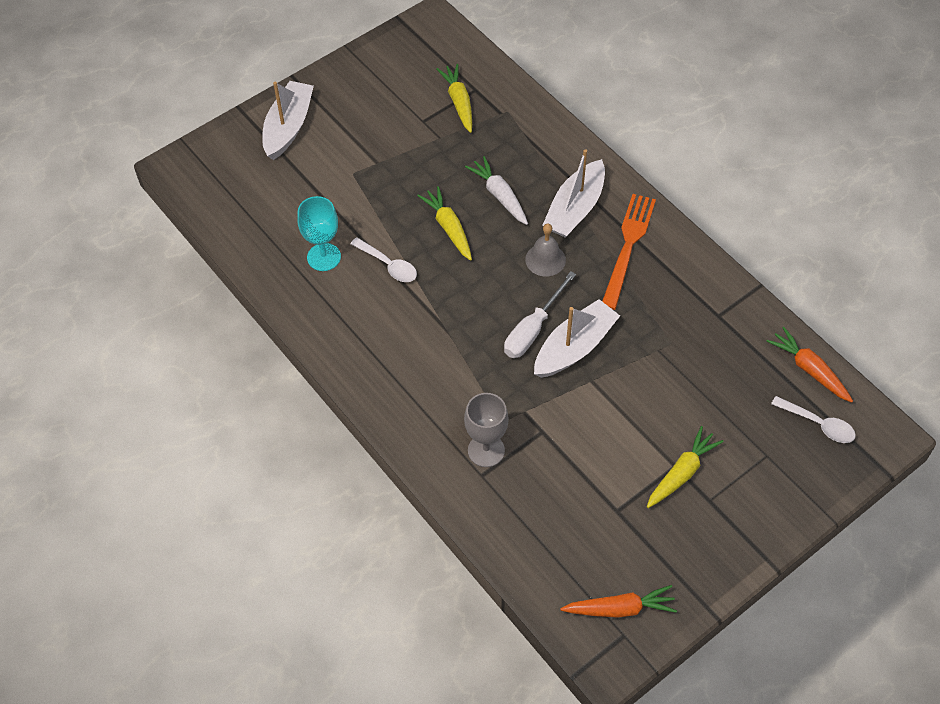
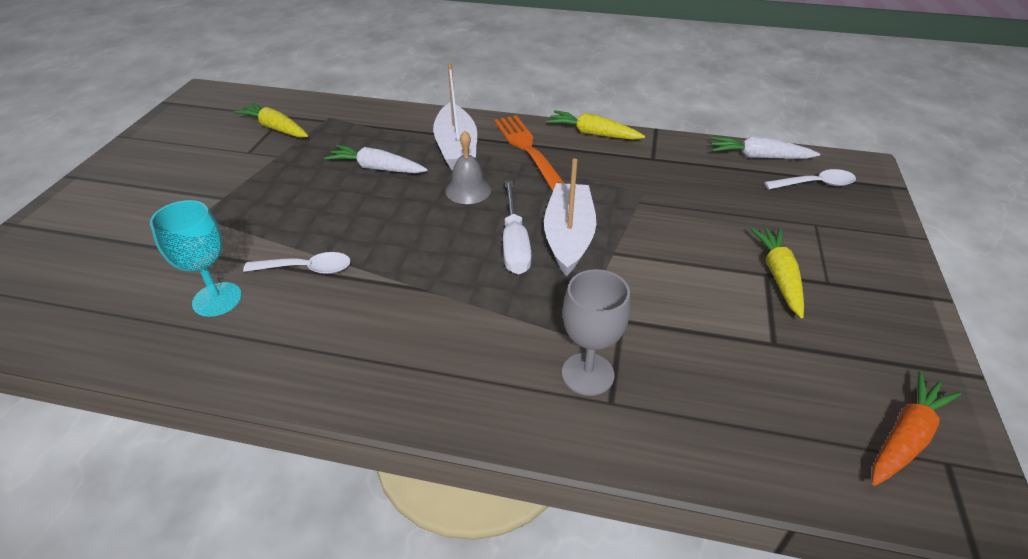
camera: 40 degrees left, 15 degrees down
(288, 127) = (87, 213): white boat -> none
(448, 228) = (347, 210): yellow carrot -> yellow carrot (593, 134)
(809, 369) = (758, 157): orange carrot -> white carrot

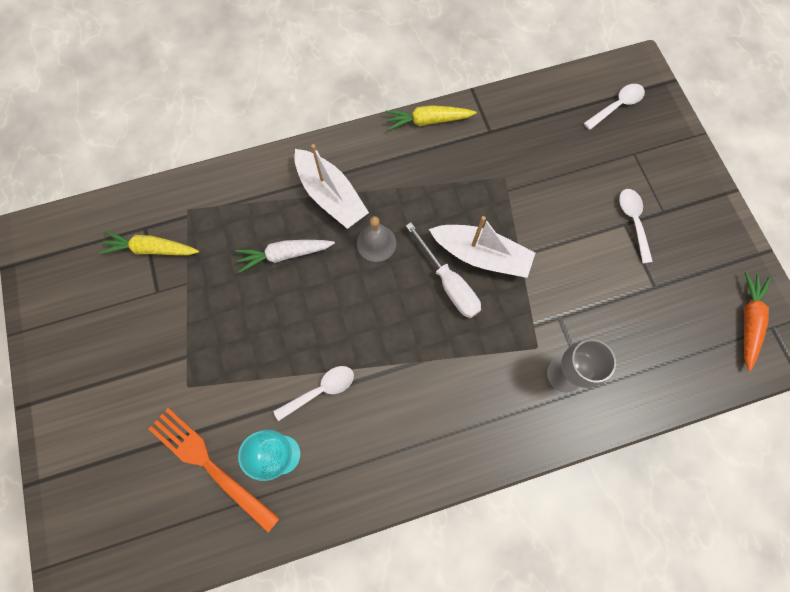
camera: 30 degrees left, 30 degrees up
(529, 151) = (391, 170): orange fork -> orange fork (210, 465)
(568, 237) = (481, 255): white boat -> white boat turned 135 degrees clockwise
(758, 157) = (565, 90): white carrot -> none
(778, 276) = (633, 221): yellow carrot -> white spoon

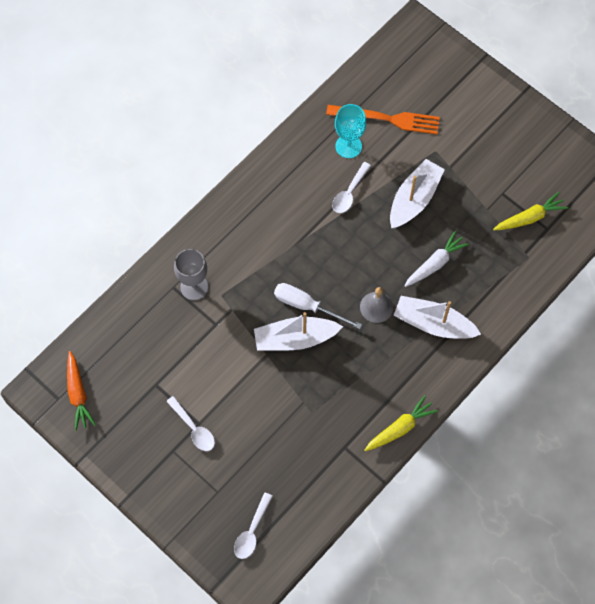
camera: 150 degrees right, 5 degrees down
(254, 340) = (414, 199): none -> white boat

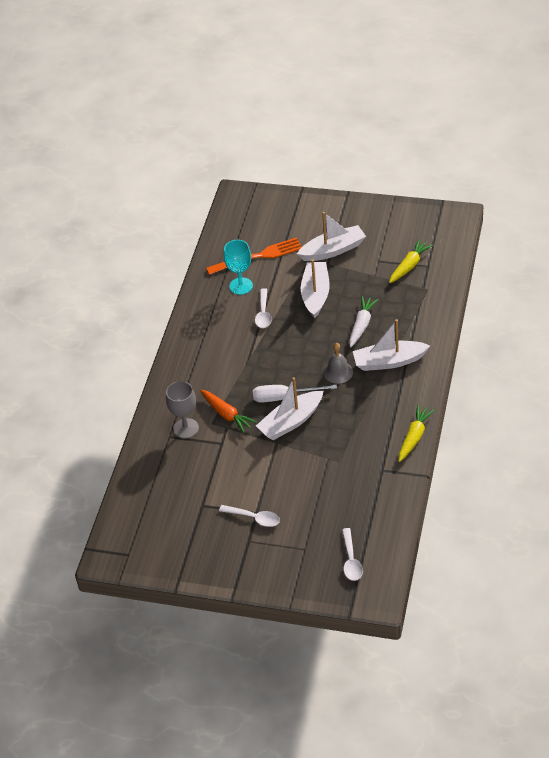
camera: 25 degrees left, 20 degrees down
(78, 394) = (142, 543): orange carrot -> orange carrot (227, 414)
(466, 154) = (333, 250): none -> white boat

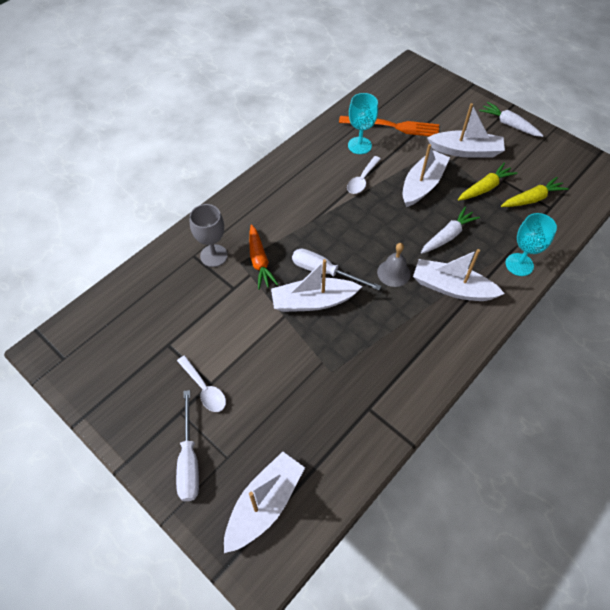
camera: 25 degrees right, 10 degrees up
(279, 564) = (189, 460): none -> white screwdriver
(351, 560) = (264, 504): white spoon -> white boat
(355, 211) = (509, 124): none -> white carrot
(414, 437) = (427, 388): yellow carrot -> yellow carrot (485, 188)
(428, 321) = (519, 264): none -> turquoise goblet

